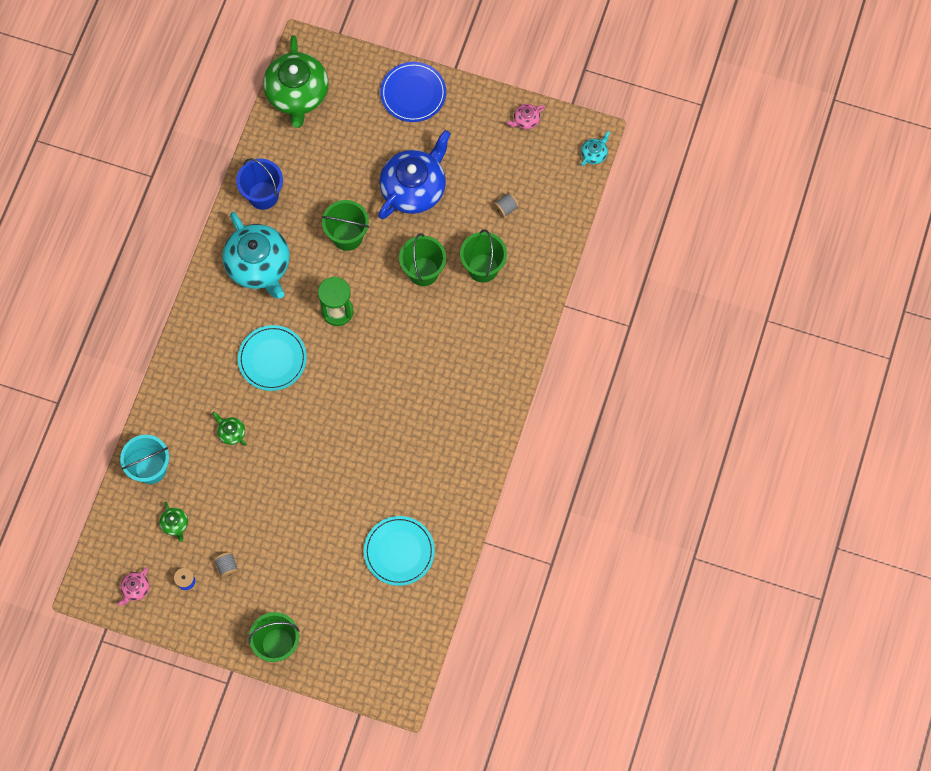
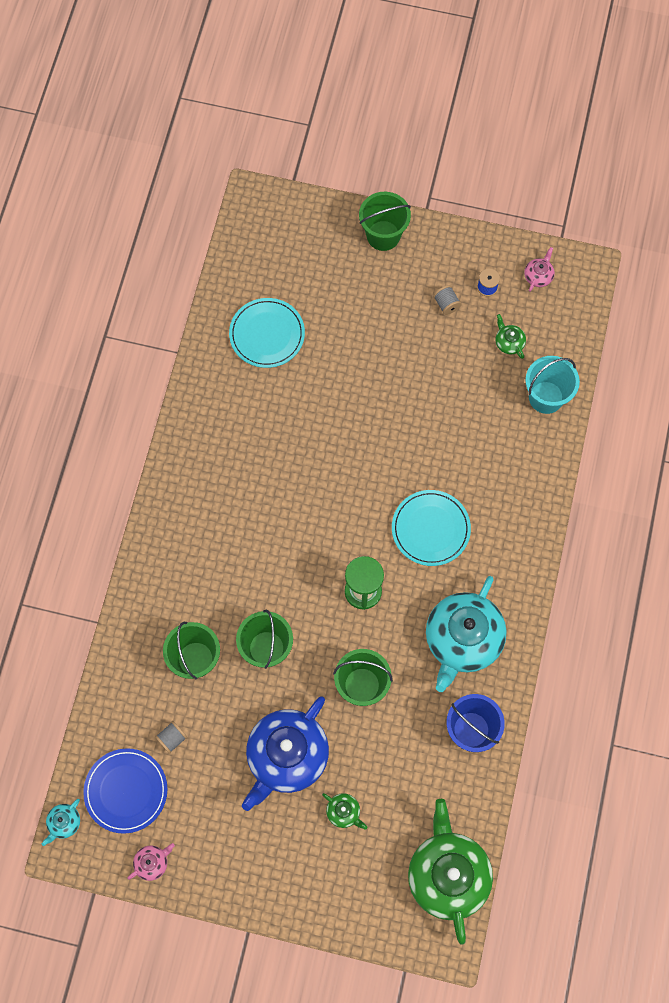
camera: 175 degrees right, 0 degrees up
(231, 432) = (464, 443): green teapot -> green teapot (344, 812)
(259, 265) = (462, 639): turquoise teapot -> turquoise teapot turned 120 degrees counterclockwise
(413, 93) = (299, 888): blue plate -> blue plate (126, 791)

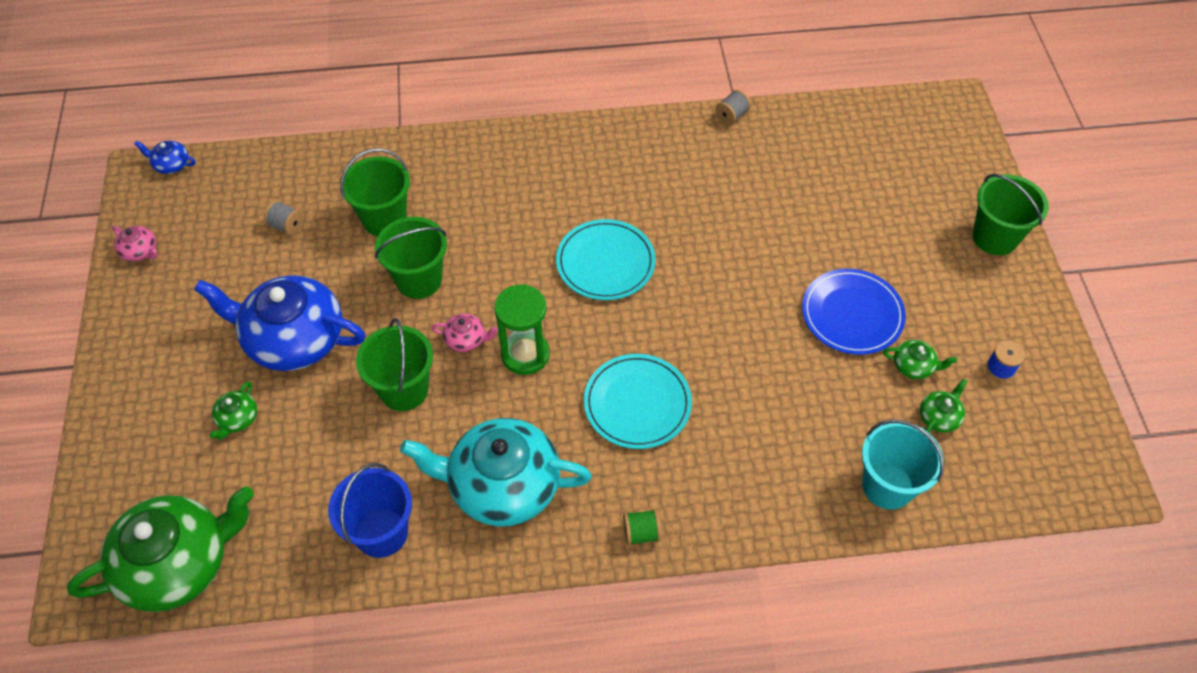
camera: 70 degrees right, 15 degrees down
(64, 823) = (171, 164): turquoise teapot -> blue teapot
(126, 791) = (217, 204): blue plate -> blue plate (852, 314)
(267, 334) = (800, 166): turquoise plate -> turquoise plate (605, 262)
(446, 304) = (947, 330): grey spool -> grey spool (731, 116)
(466, 339) = (914, 366): none -> green teapot
(527, 561) = (641, 533): none -> green spool
(538, 276) = (1056, 424): pink teapot -> pink teapot (466, 339)

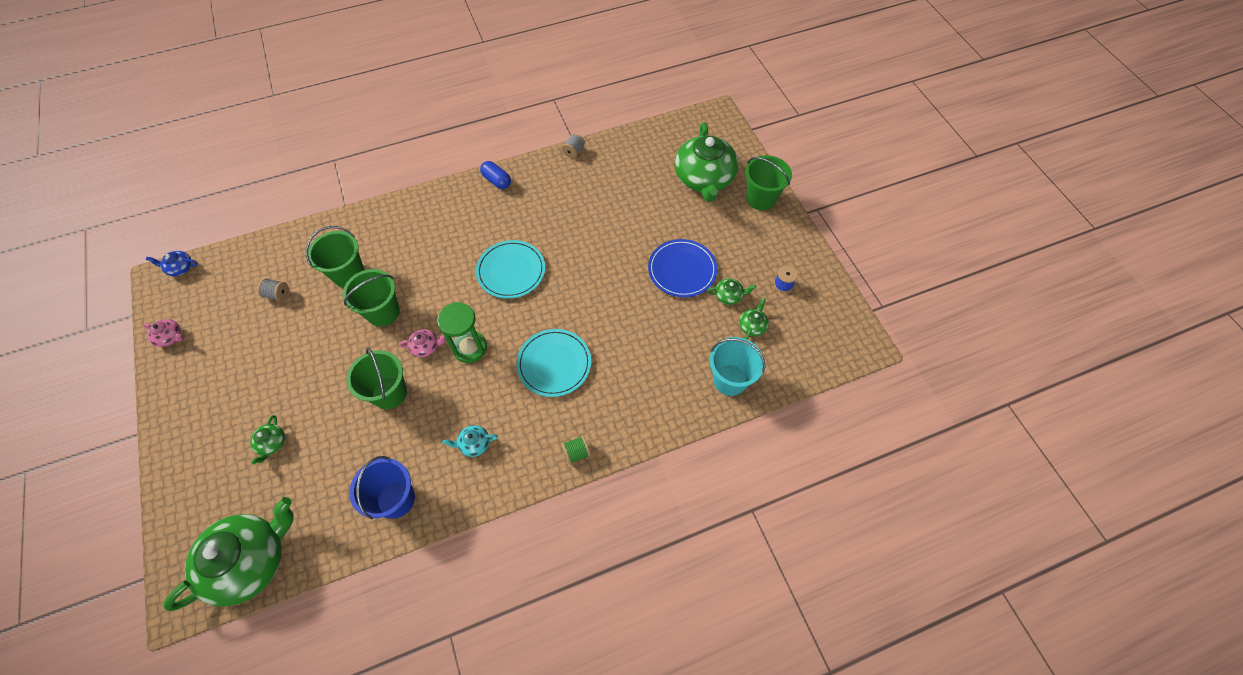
camera: 15 degrees left, 5 degrees up
(293, 339) = (300, 375): blue teapot -> none
(502, 485) = (474, 444): turquoise teapot -> turquoise teapot, size x0.41
(613, 134) = (497, 181): none -> blue capsule
(915, 191) = (704, 179): none -> green teapot

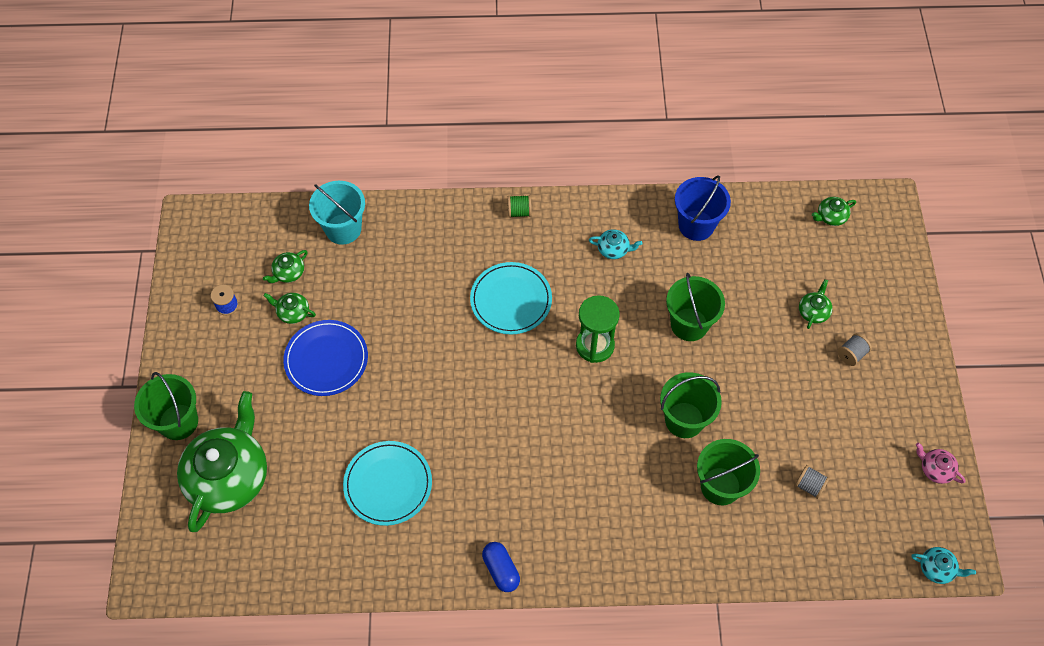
camera: 160 degrees left, 0 degrees up
(180, 268) = (937, 568): blue teapot -> turquoise teapot
(250, 560) = (830, 216): green teapot -> green teapot, size x0.41
(426, 347) = (642, 362): pink teapot -> none
(511, 271) = (523, 424): turquoise plate -> turquoise plate (388, 484)
(574, 152) = (378, 585): grey spool -> grey spool (851, 354)

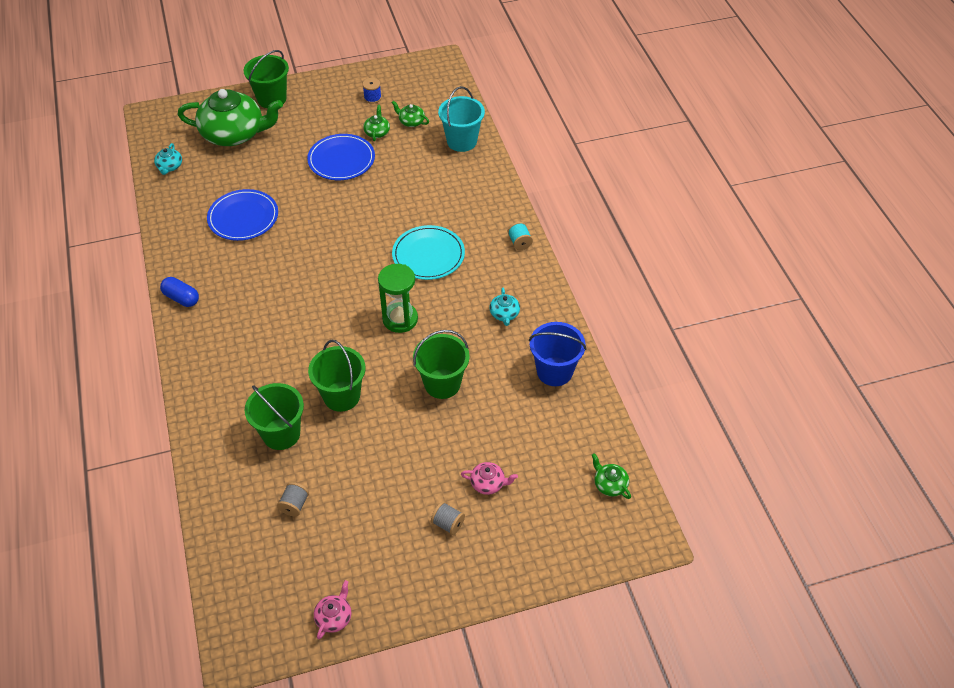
camera: 75 degrees right, 10 degrees down
(388, 484) = (243, 217): turquoise plate -> blue plate
(501, 570) = (181, 298): blue capsule -> blue capsule turned 75 degrees clockwise
(519, 212) = (519, 242): green spool -> turquoise spool
(813, 311) = (488, 483): green teapot -> pink teapot
(937, 568) = (225, 629): turquoise teapot -> turquoise teapot (169, 167)

